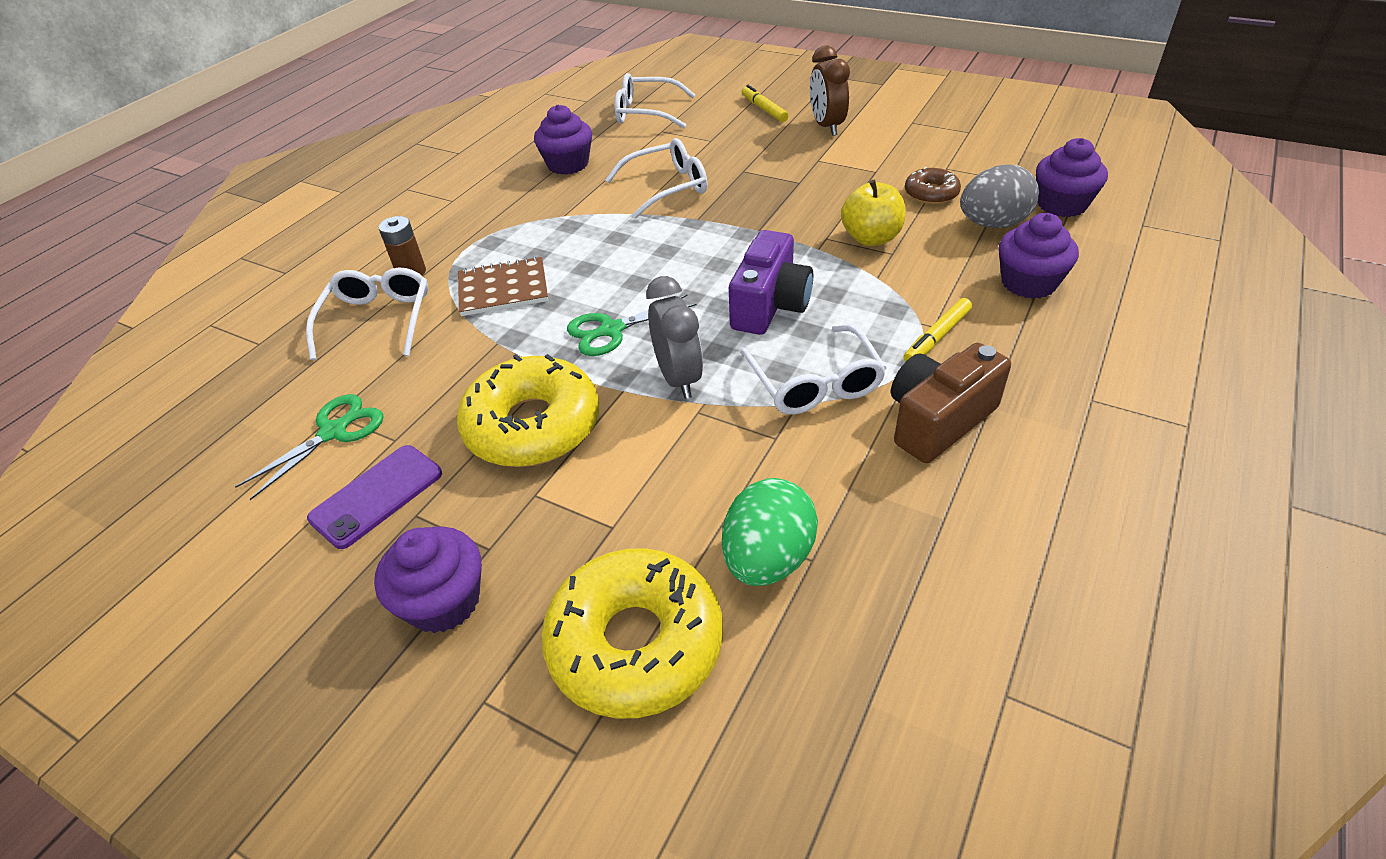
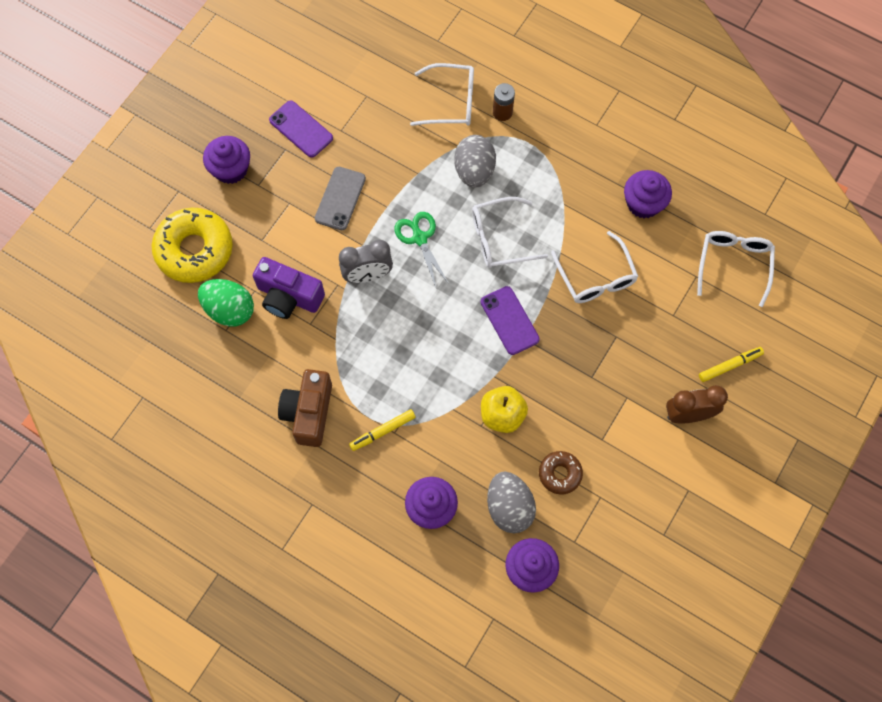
camera: 90 degrees right, 25 degrees up
(334, 431) = (352, 99): green scissors -> none
(503, 289) = (474, 171): brown notebook -> grey egg
(533, 426) = (340, 198): yellow donut -> grey phone
(735, 243) = (509, 320): none -> purple phone
(770, 305) = (431, 335): purple camera -> purple camera (289, 296)
(815, 383) = (351, 351): white glasses -> white glasses (499, 238)
(936, 337) = (382, 431): yellow marker -> yellow marker turned 75 degrees counterclockwise
(938, 420) = (309, 412): brown camera -> brown camera turned 135 degrees counterclockwise

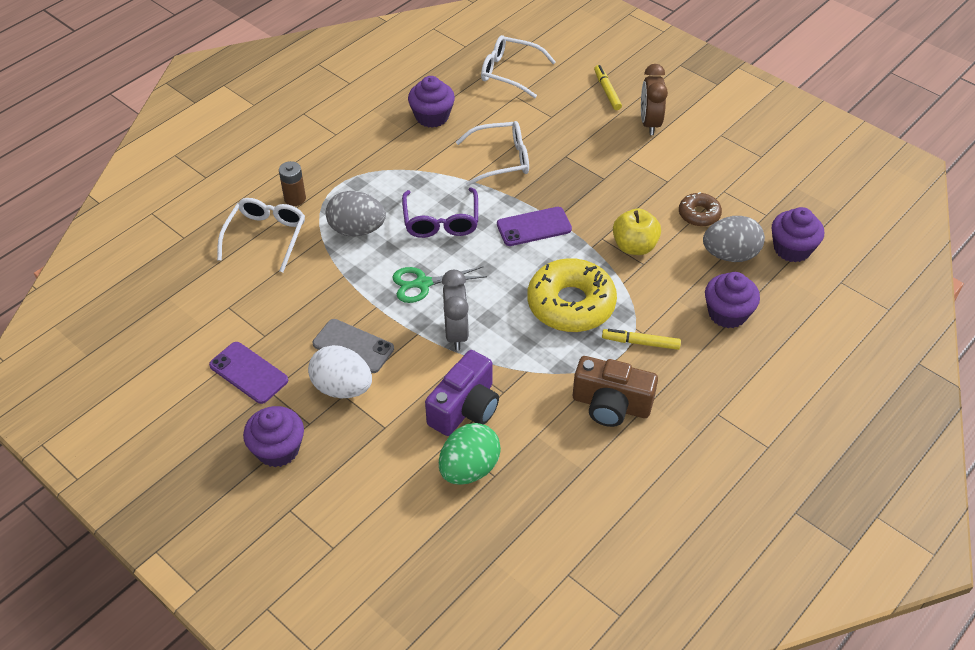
camera: 80 degrees left, 20 degrees down
(194, 250) = (379, 499): yellow donut -> yellow donut (571, 304)
(296, 200) = (342, 388): none -> white egg
(301, 129) = (248, 373): purple phone -> purple phone turned 75 degrees clockwise
(382, 431) = (640, 342): yellow marker -> yellow marker turned 120 degrees clockwise
(499, 238) = (441, 221): white glasses -> purple glasses

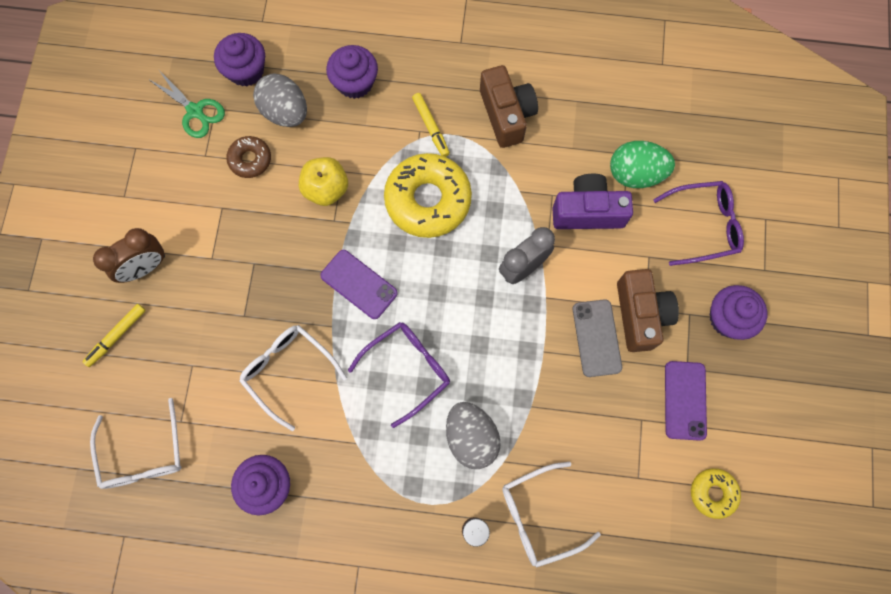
camera: 125 degrees left, 25 degrees up
(168, 345) = (713, 493): none -> yellow donut
(342, 388) = (640, 315): white egg -> brown camera
(373, 490) = (704, 225): none -> purple glasses
(422, 284) = (491, 331): green scissors -> green scissors (195, 111)

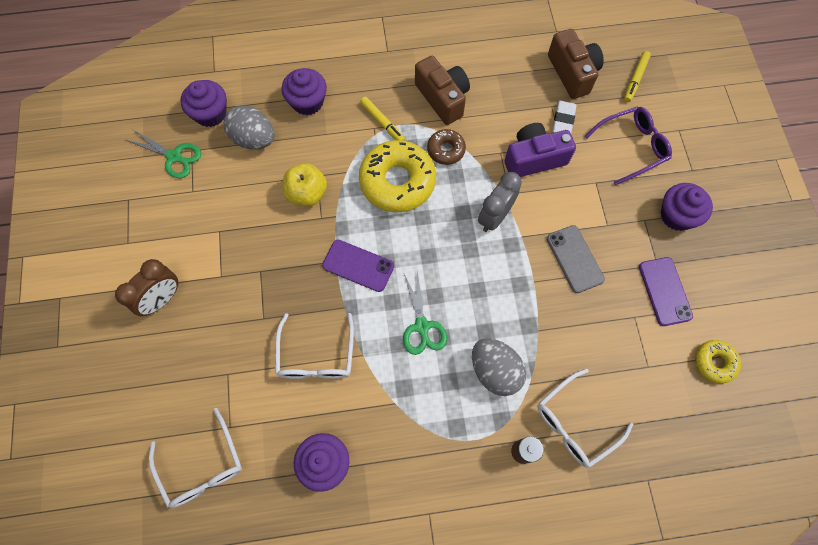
camera: 15 degrees left, 5 degrees down
(116, 336) = (150, 366): yellow marker -> yellow marker (635, 79)
(250, 159) = (233, 185): brown donut -> brown donut (446, 150)
(288, 371) = (316, 356): white glasses -> white glasses turned 120 degrees counterclockwise
(408, 369) = (422, 326): purple glasses -> green scissors
(635, 174) = (563, 120): green egg -> white eraser
(640, 315) = (604, 231): brown camera -> brown camera (572, 73)

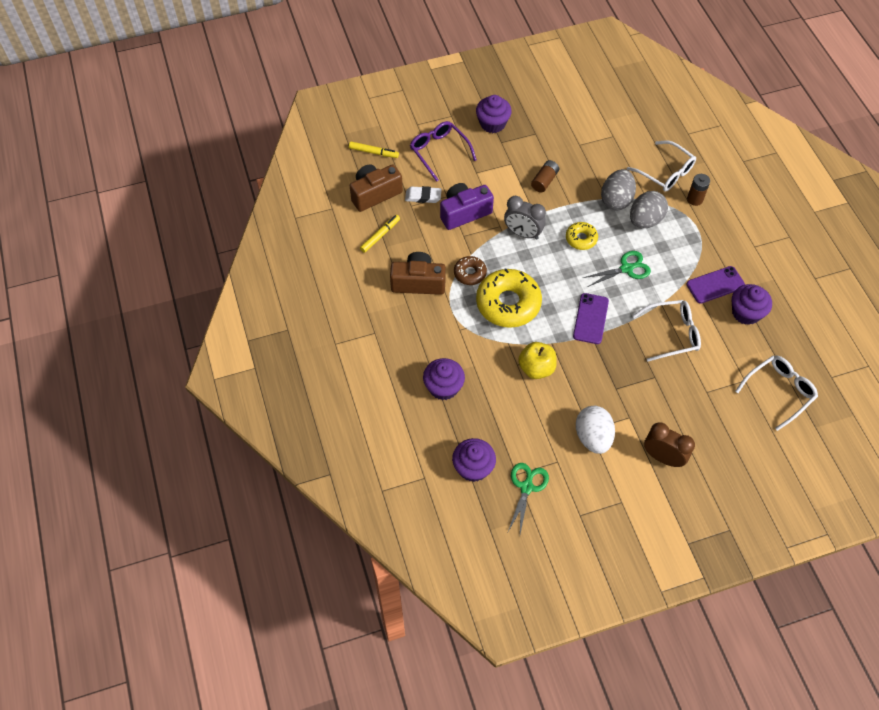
camera: 100 degrees left, 10 degrees down
(208, 232) = (593, 437): none -> white egg
(254, 139) = (492, 423): grey egg -> grey egg (616, 200)
(382, 122) = (453, 324): yellow marker -> yellow marker (380, 236)
(442, 98) = (418, 282): brown camera -> brown camera turned 45 degrees clockwise
(534, 159) = (464, 213): purple camera -> purple camera turned 90 degrees clockwise
(574, 259) = (544, 181): grey phone -> brown battery
(664, 291) = (555, 129): purple phone -> purple phone (715, 285)
(714, 362) = (598, 102): yellow donut -> yellow donut (581, 239)

